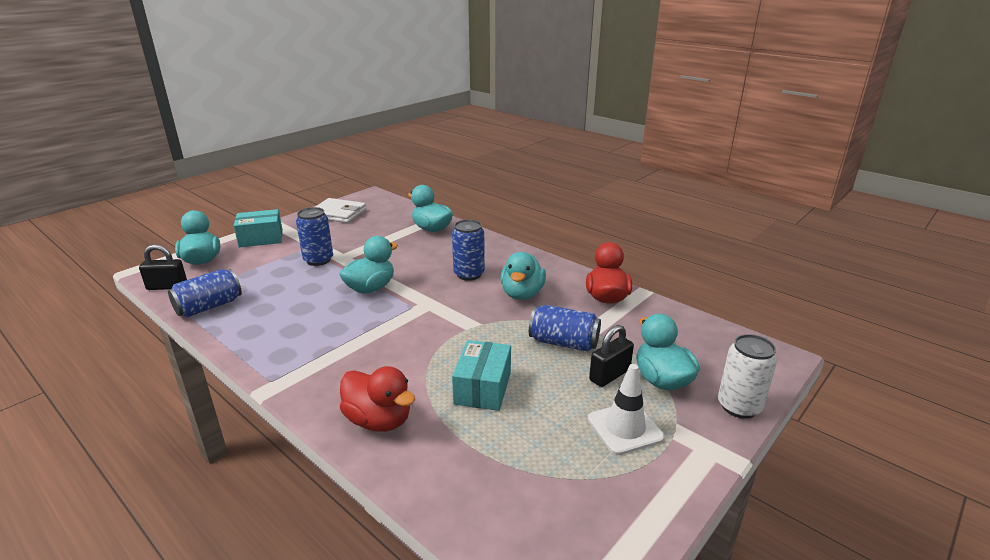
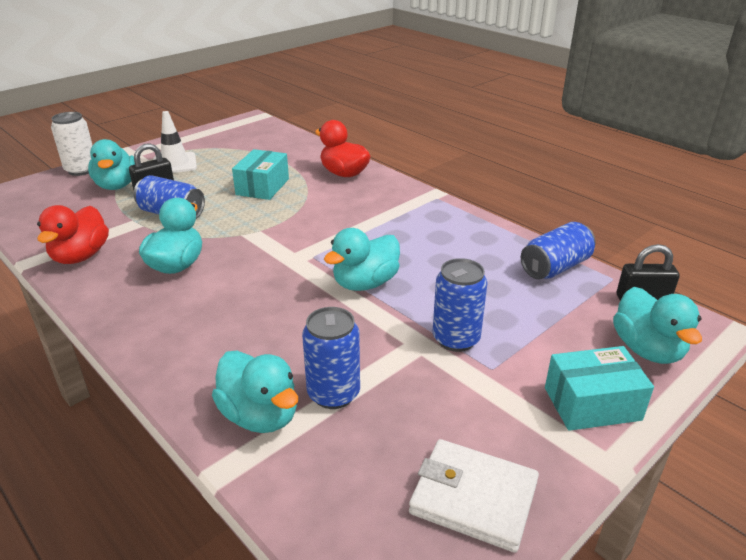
camera: 175 degrees left, 5 degrees up
(469, 274) = (230, 299): blue can -> blue can (333, 394)

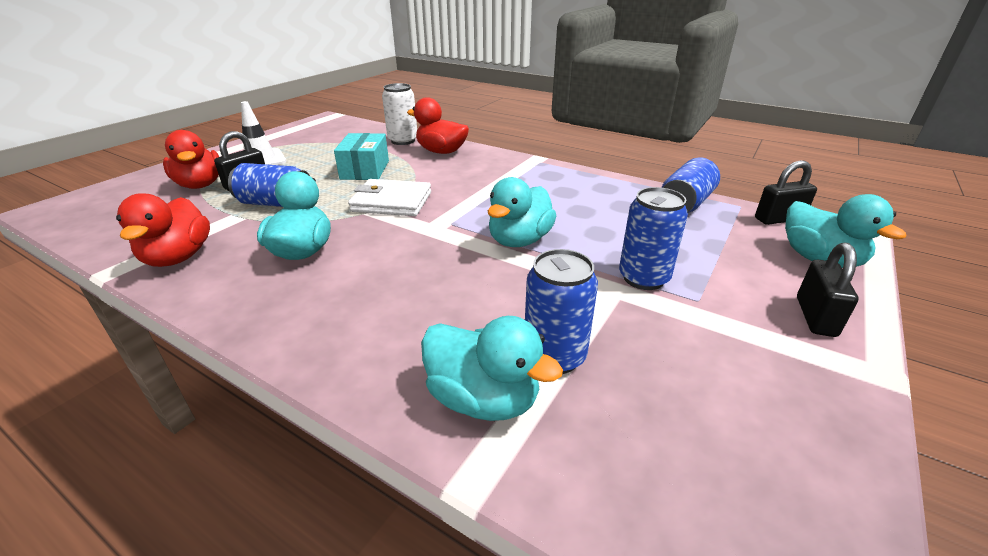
camera: 15 degrees left, 0 degrees up
(81, 170) = (152, 175): white can -> white can (403, 141)
(117, 185) = (200, 185): turquoise duck -> red duck
(473, 498) = (785, 444): white wallet -> white wallet (391, 202)
(592, 404) = (815, 317): turquoise box -> black padlock

